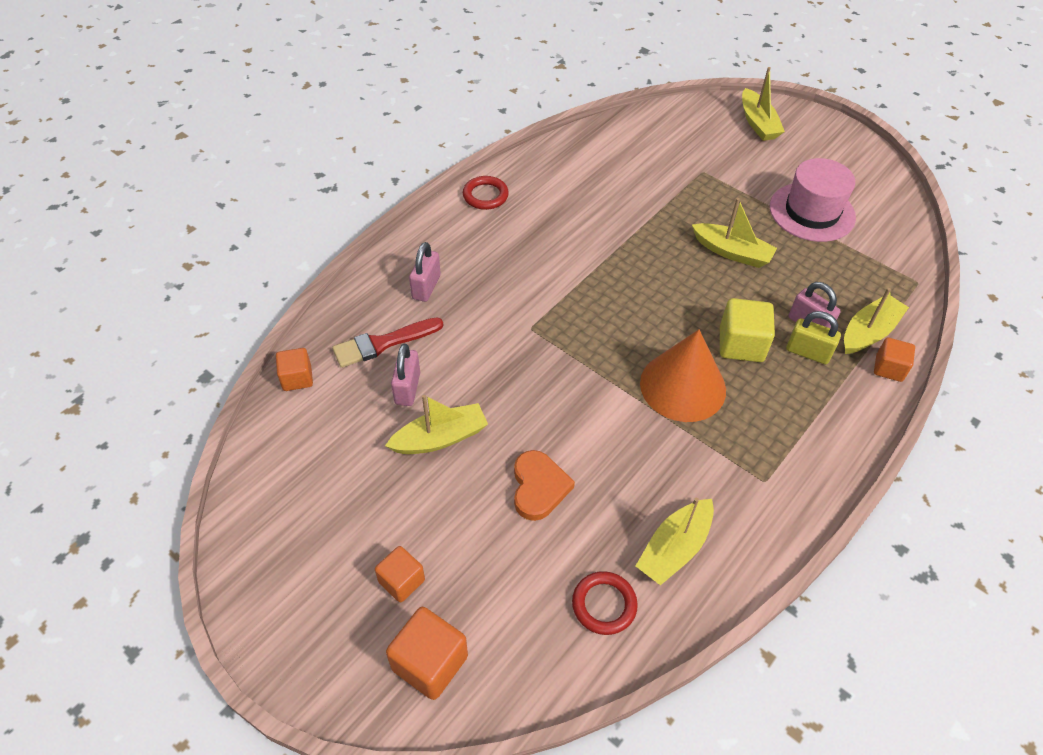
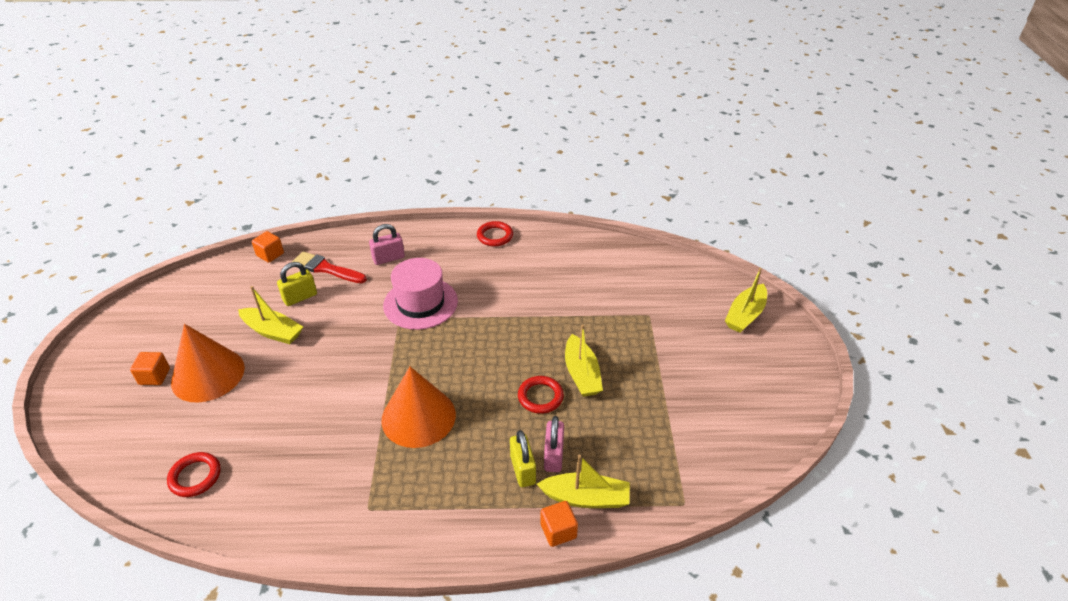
camera: 50 degrees right, 10 degrees down
(407, 388) = (300, 297): pink padlock -> yellow padlock
(430, 663) = (104, 420): orange cube -> none
(451, 527) = (208, 374): none -> orange cone
(539, 487) = (268, 394): orange heart -> none
(674, 548) = (267, 488): yellow boat -> none
(734, 293) = (540, 397): none -> red ring
(741, 344) = (491, 427): yellow cube -> none
(812, 212) = (683, 395): pink hat -> pink hat (420, 303)

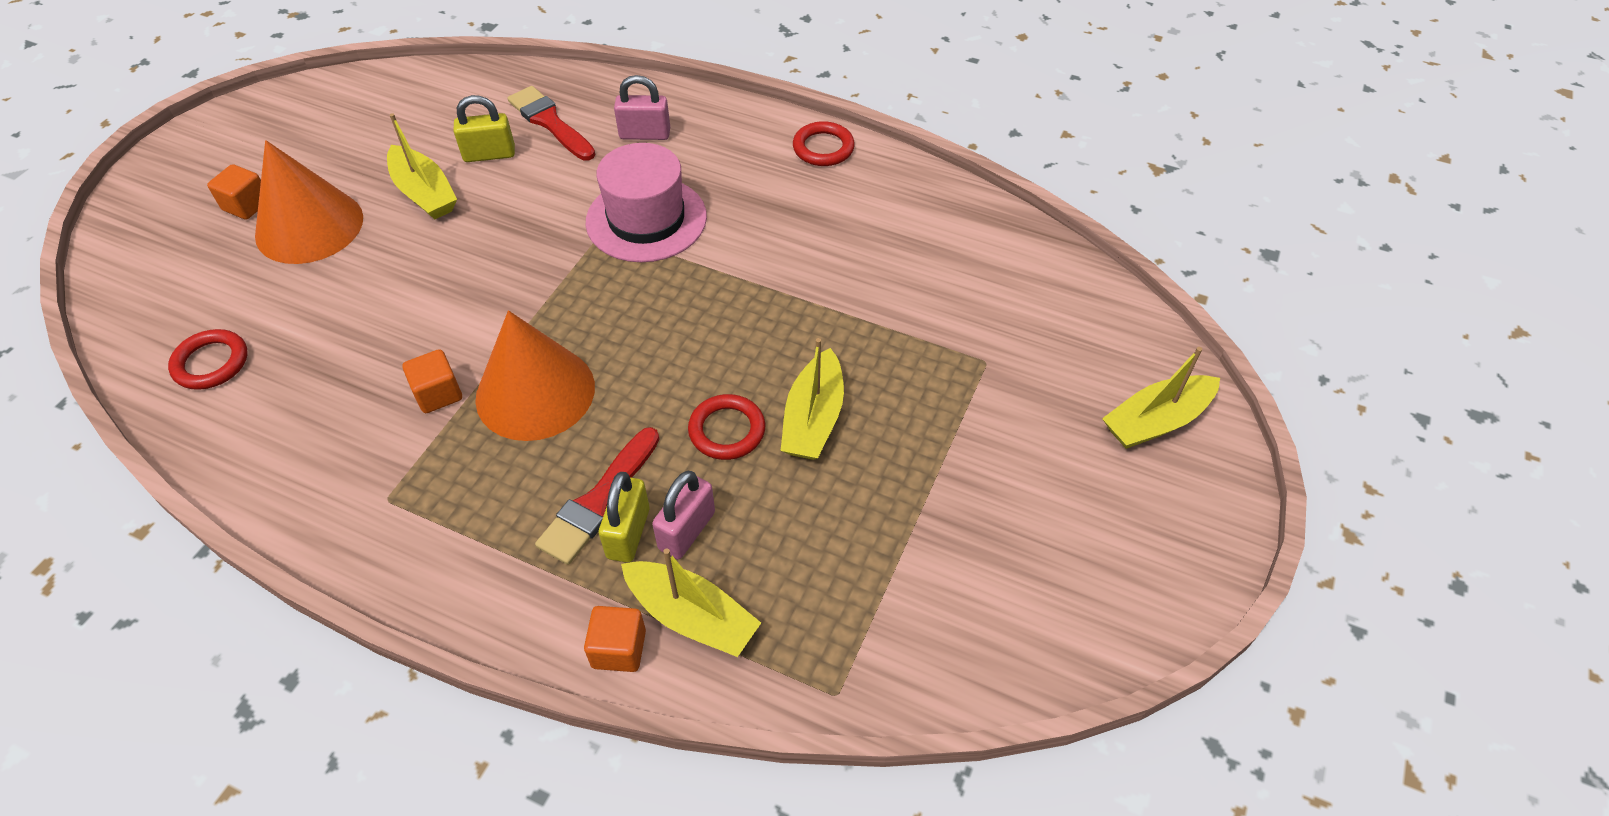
camera: 25 degrees right, 10 degrees up
(270, 254) = (489, 77): orange cube -> orange cube (438, 394)
(494, 460) = (598, 501): none -> red brush

